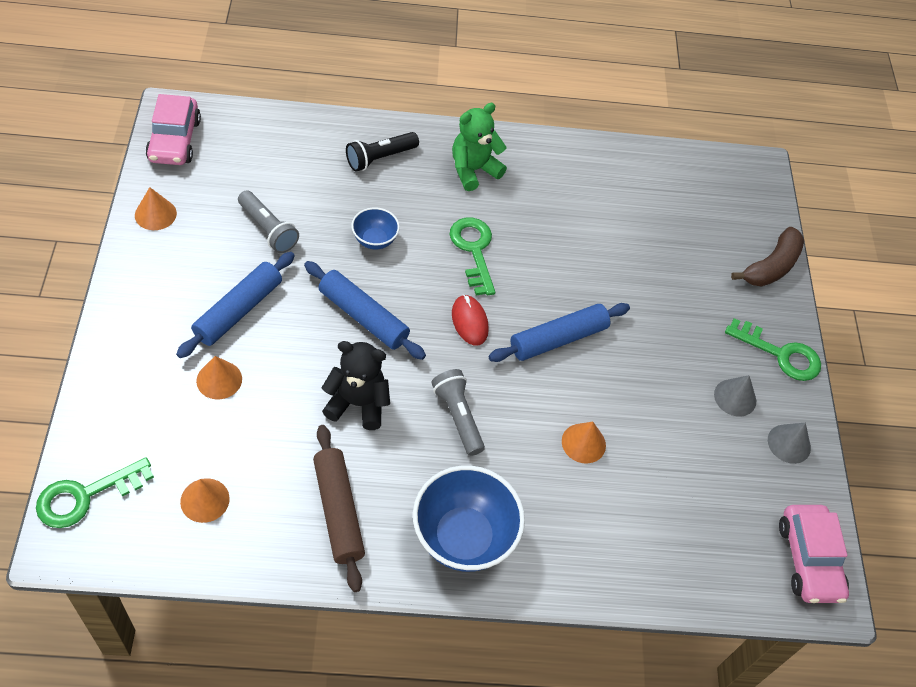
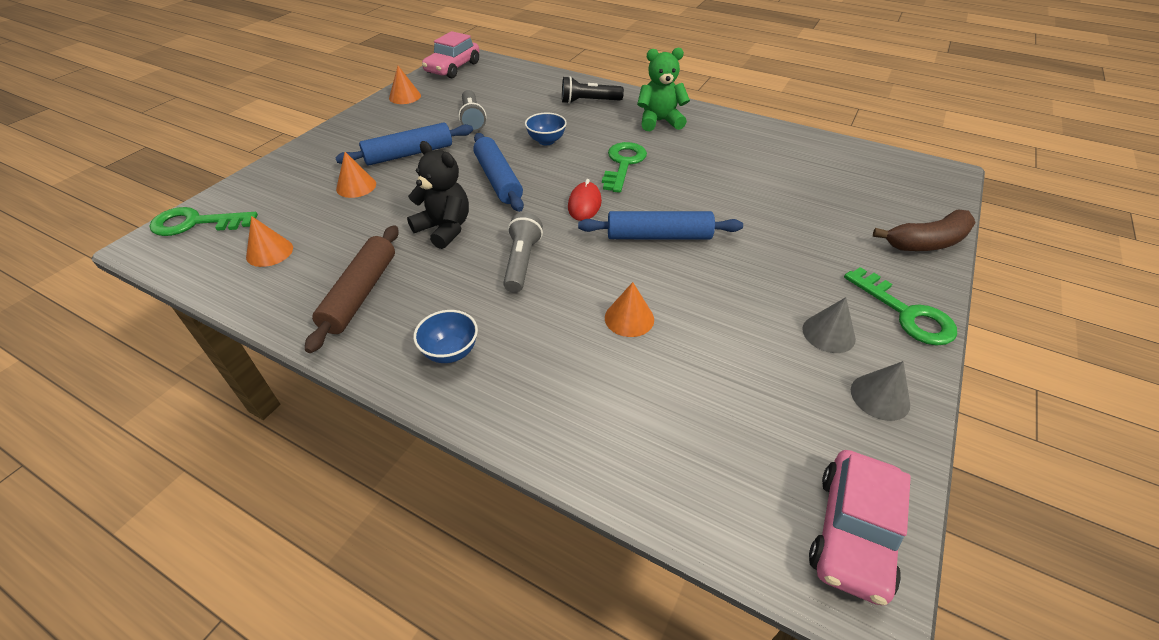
camera: 35 degrees right, 10 degrees down
(463, 537) = (450, 352): blue bowl -> blue bowl, size x0.52

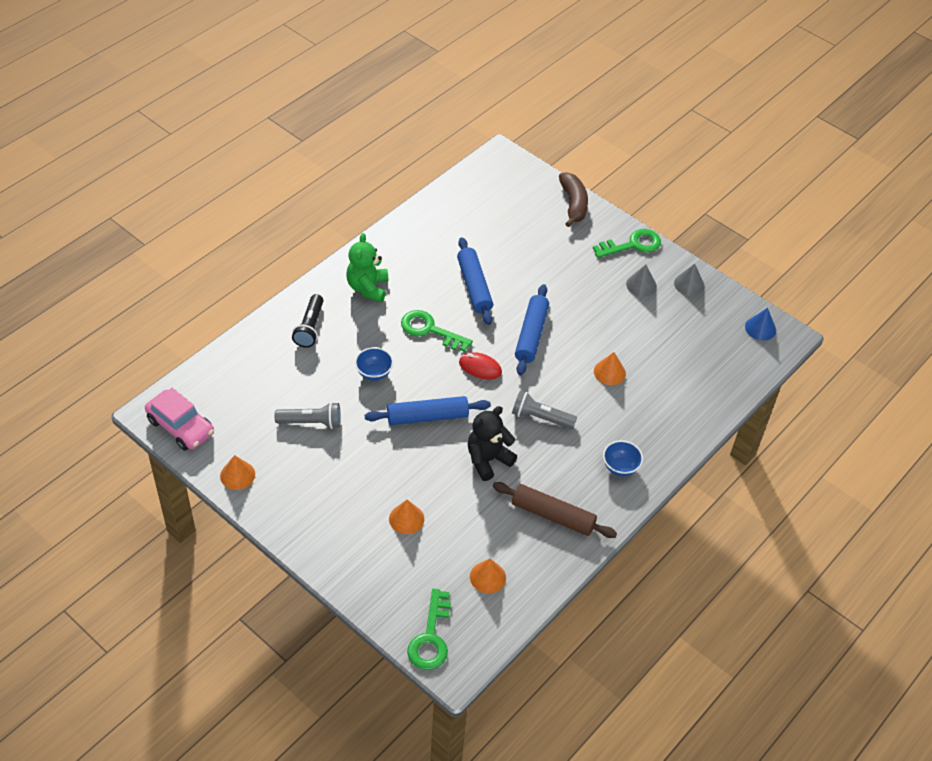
camera: 80 degrees left, 5 degrees up
(409, 154) = (362, 477): blue rolling pin -> blue rolling pin (474, 286)
(853, 532) = (760, 328): pink car -> blue cone

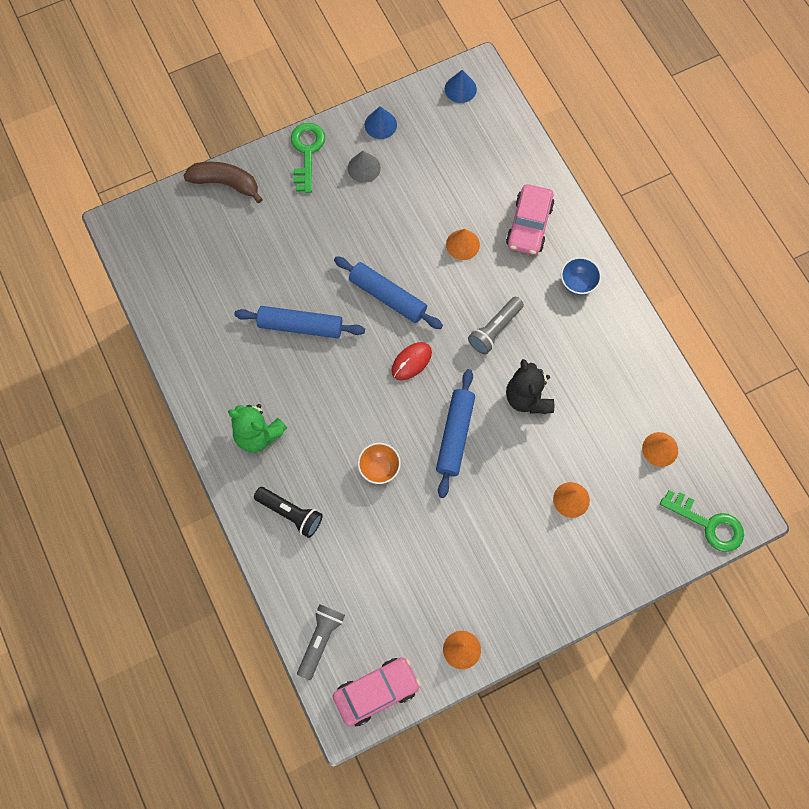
camera: 65 degrees left, 20 degrees up
(311, 422) = (420, 553): grey flashlight -> grey flashlight (320, 640)
(374, 373) = (379, 468): blue bowl -> orange bowl
(430, 330) = (342, 392): green key -> none
(553, 515) = (611, 365): brown rolling pin -> none
(657, 415) = (529, 225): none -> pink car
(689, 284) = (380, 124): grey cone -> blue cone

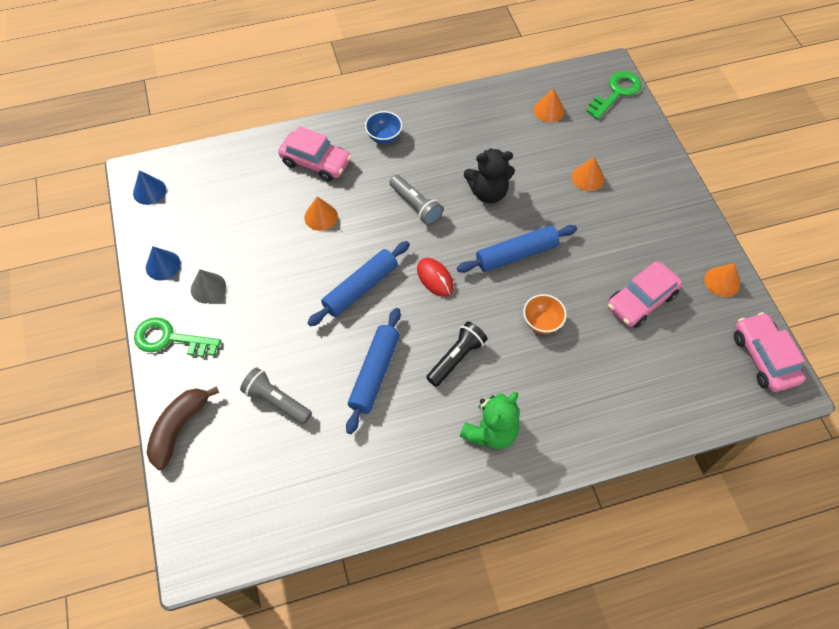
camera: 80 degrees left, 10 degrees down
(290, 514) = (581, 410): black flashlight -> black flashlight (456, 358)
(320, 640) = (714, 400): grey flashlight -> grey flashlight (276, 401)
(422, 565) = (641, 300): none -> pink car
(455, 435) = (516, 254): blue rolling pin -> blue rolling pin turned 45 degrees counterclockwise

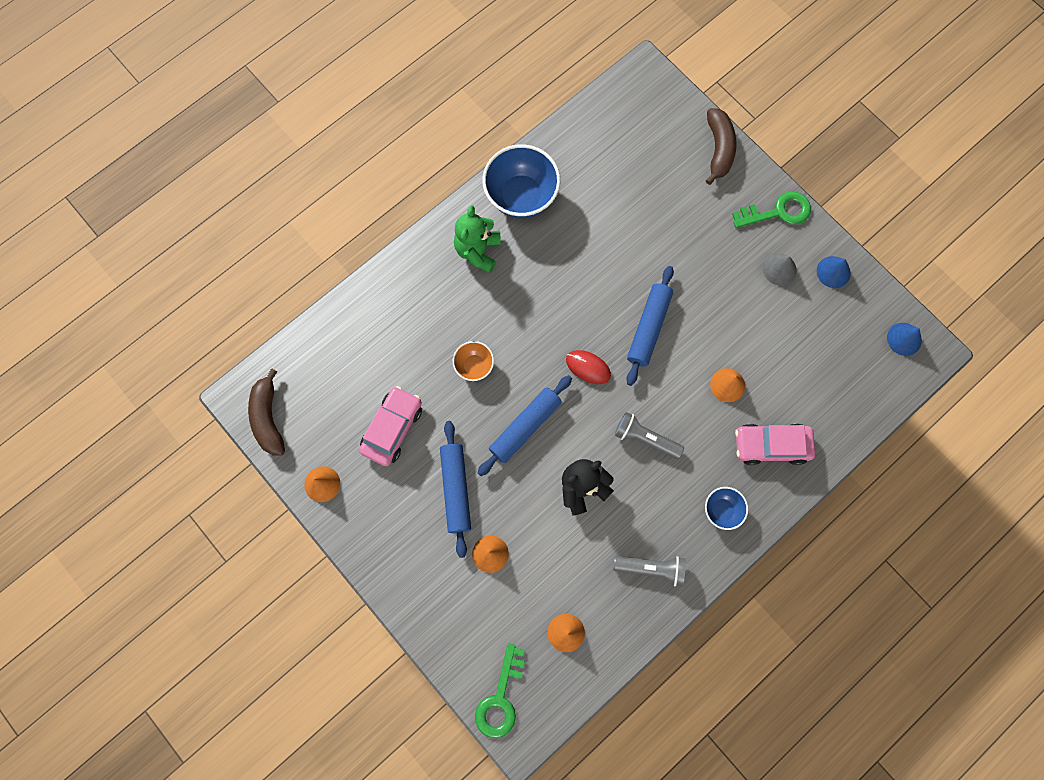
camera: 155 degrees right, 15 degrees up
(276, 401) = (658, 201): grey flashlight -> grey flashlight (651, 568)
(375, 373) = (594, 257): blue rolling pin -> blue rolling pin (456, 489)
(416, 471) = (521, 196): none -> blue bowl
(456, 358) = (533, 300): black flashlight -> none
(763, 357) = (268, 418): pink car -> brown banana

